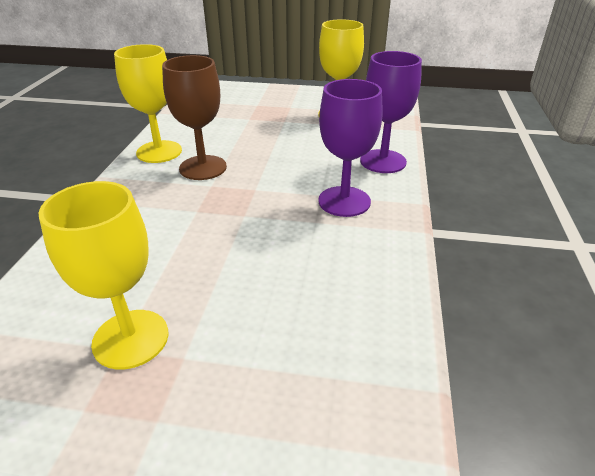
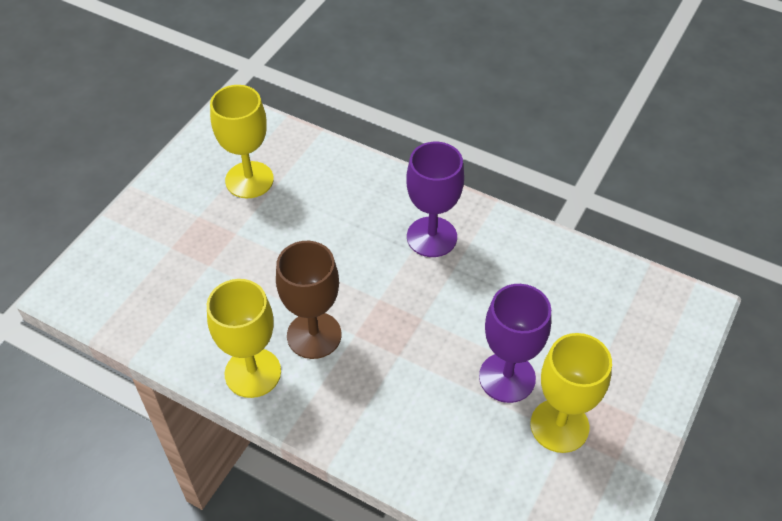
camera: 70 degrees left, 15 degrees up
(383, 161) = (374, 182): purple goblet -> purple goblet (507, 377)

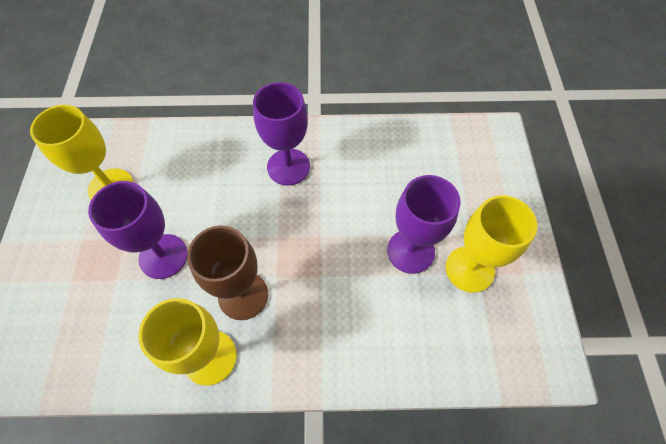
camera: 30 degrees left, 10 degrees up
(261, 264) = (163, 256): none -> purple goblet

